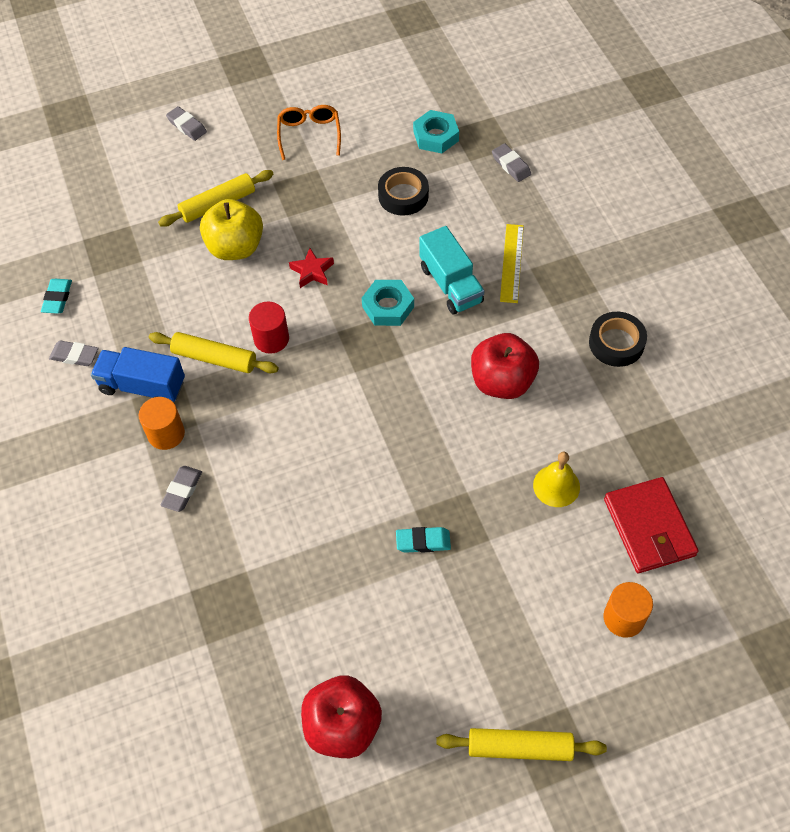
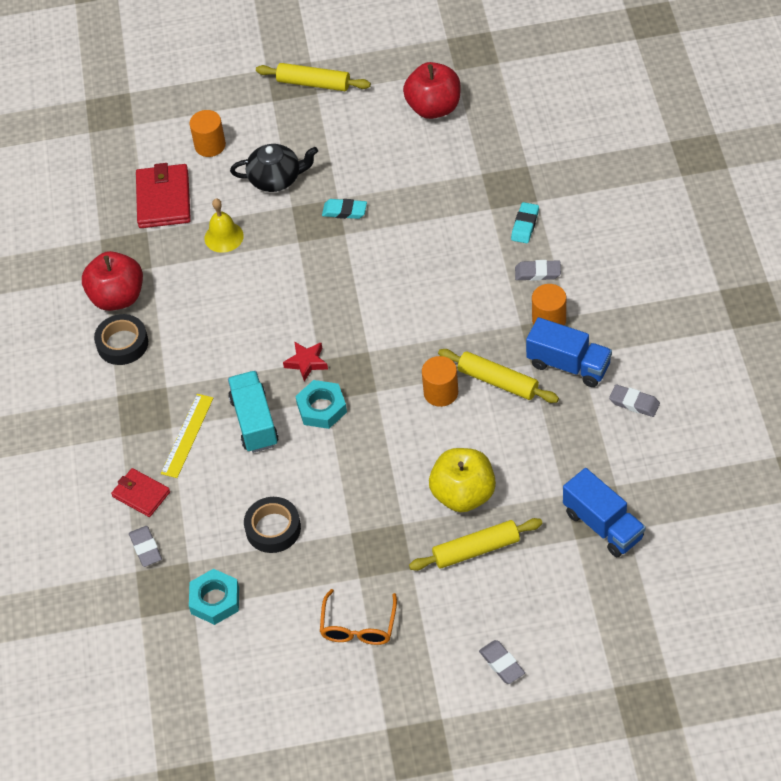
camera: 165 degrees left, 5 degrees down
(57, 298) = (653, 465): turquoise eraser -> turquoise eraser (525, 225)
(105, 240) = (603, 525): none -> blue truck
(182, 490) = (537, 273): grey eraser -> grey eraser turned 60 degrees clockwise
(271, 339) = (441, 392): red cylinder -> orange cylinder
(312, 271) = (388, 456): red star -> red star (306, 362)
(502, 382) = (238, 324): red apple -> red apple (117, 297)
(521, 577) = (276, 179): none -> black teapot
(534, 206) = (141, 494): none -> red wallet

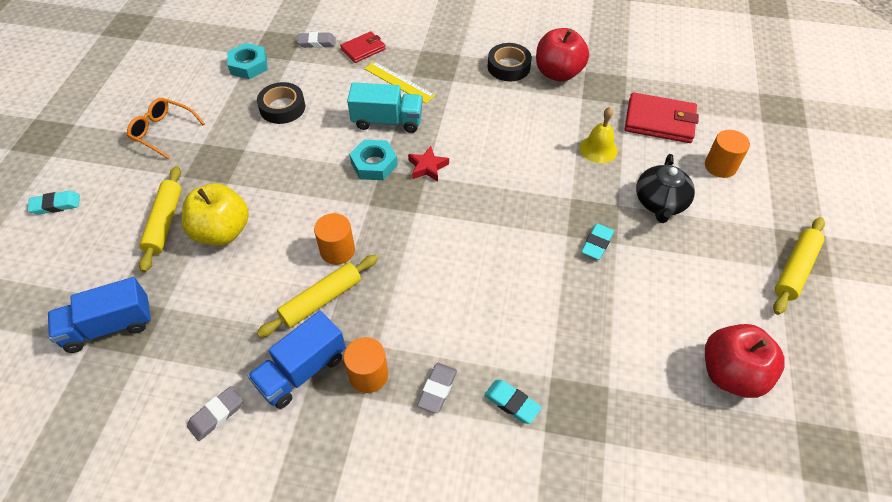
camera: 105 degrees right, 0 degrees up
(502, 664) = (56, 205): grey eraser -> turquoise eraser

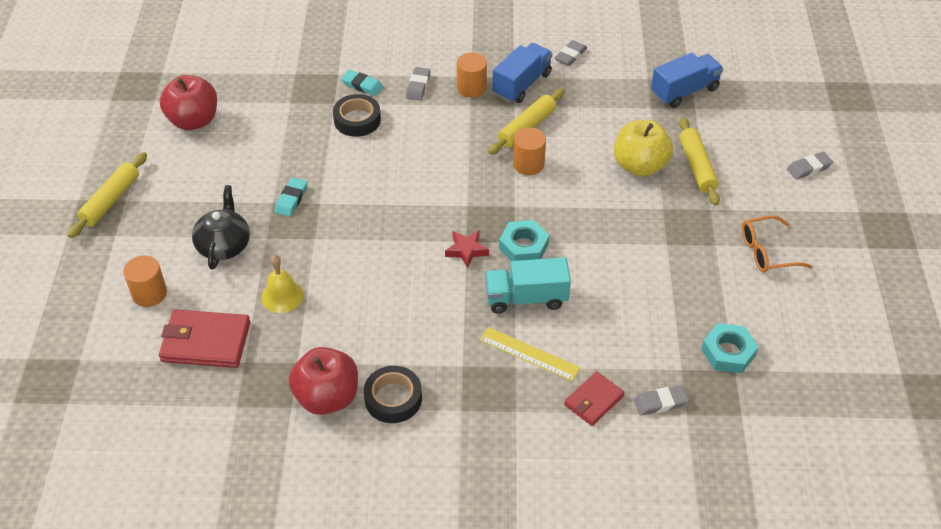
camera: 170 degrees right, 5 degrees down
(56, 205) = (809, 168): turquoise eraser -> grey eraser
(163, 131) = (766, 252): orange glasses -> orange glasses turned 150 degrees clockwise
(282, 107) = (653, 299): black tape -> black tape (357, 120)

